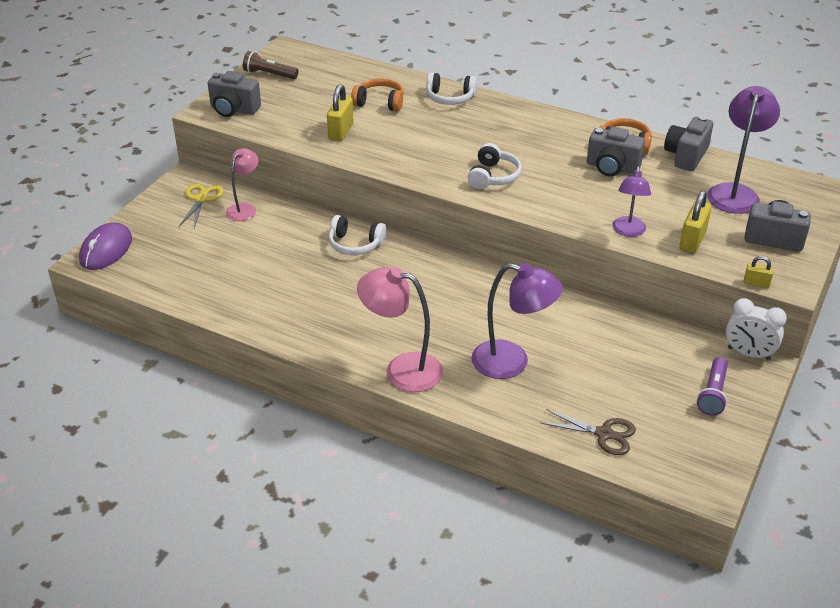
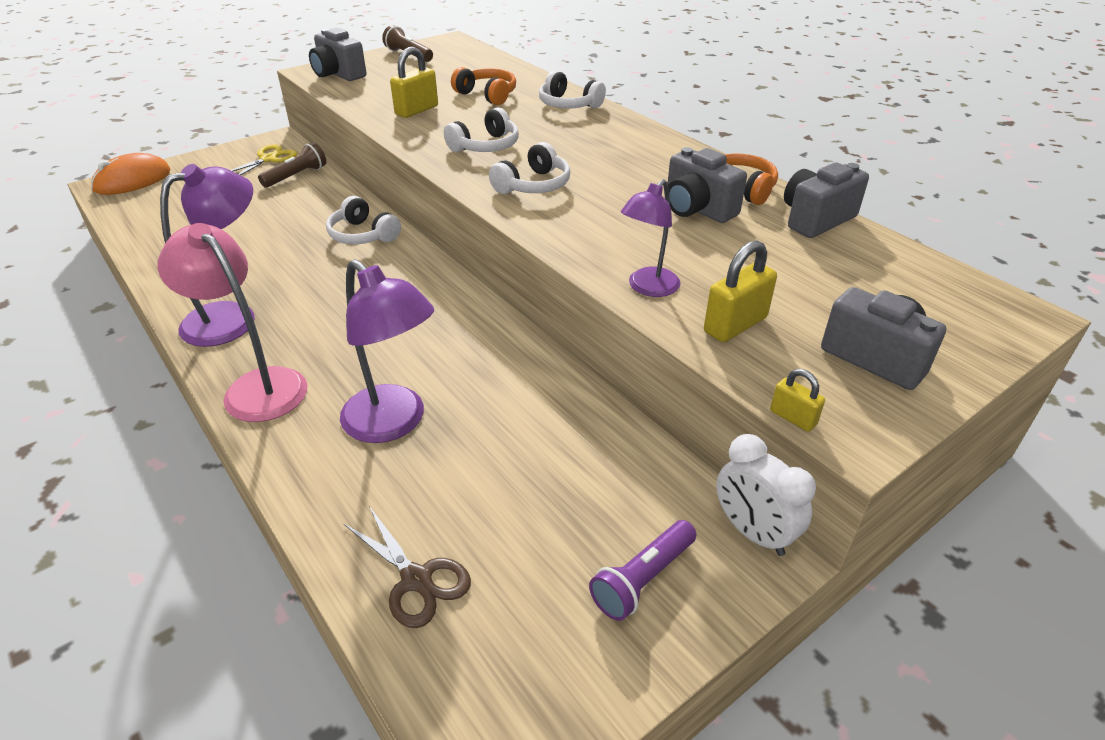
camera: 25 degrees right, 0 degrees up
(106, 250) = (132, 180): purple mouse -> orange mouse
(244, 208) = (296, 176): pink lamp -> brown flashlight
(428, 152) = (485, 146): none -> white headphones
(735, 192) = (856, 279): purple lamp -> purple lamp (233, 318)

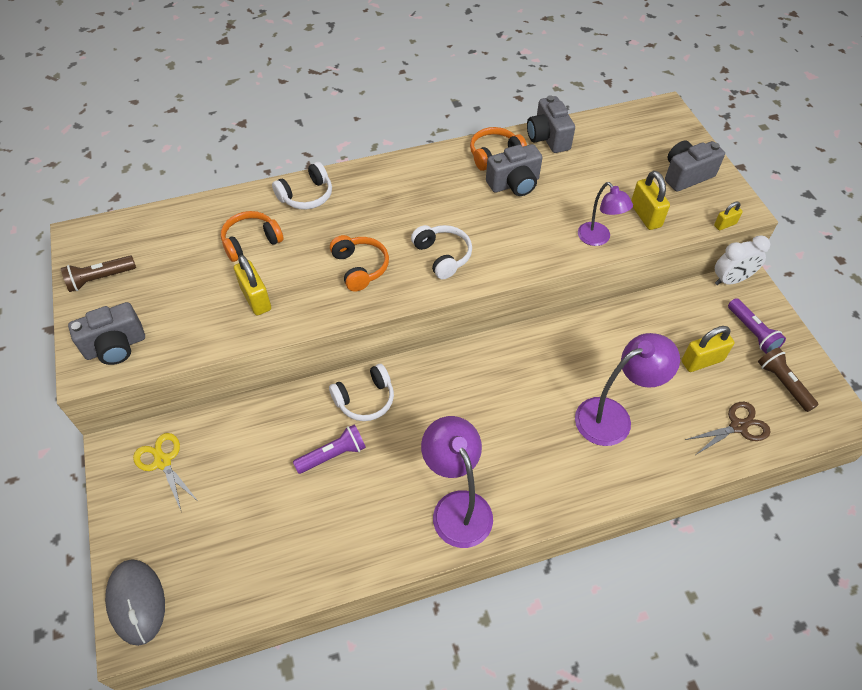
camera: 70 degrees left, 15 degrees up
(132, 180) = (136, 602): orange mouse -> grey mouse
(256, 386) = (551, 494): pink lamp -> none
(289, 232) = (333, 455): none -> purple flashlight
(296, 176) = (219, 439): brown flashlight -> brown flashlight (783, 384)
(485, 146) = (360, 267): white headphones -> orange headphones
(540, 512) = (702, 361): none -> yellow padlock

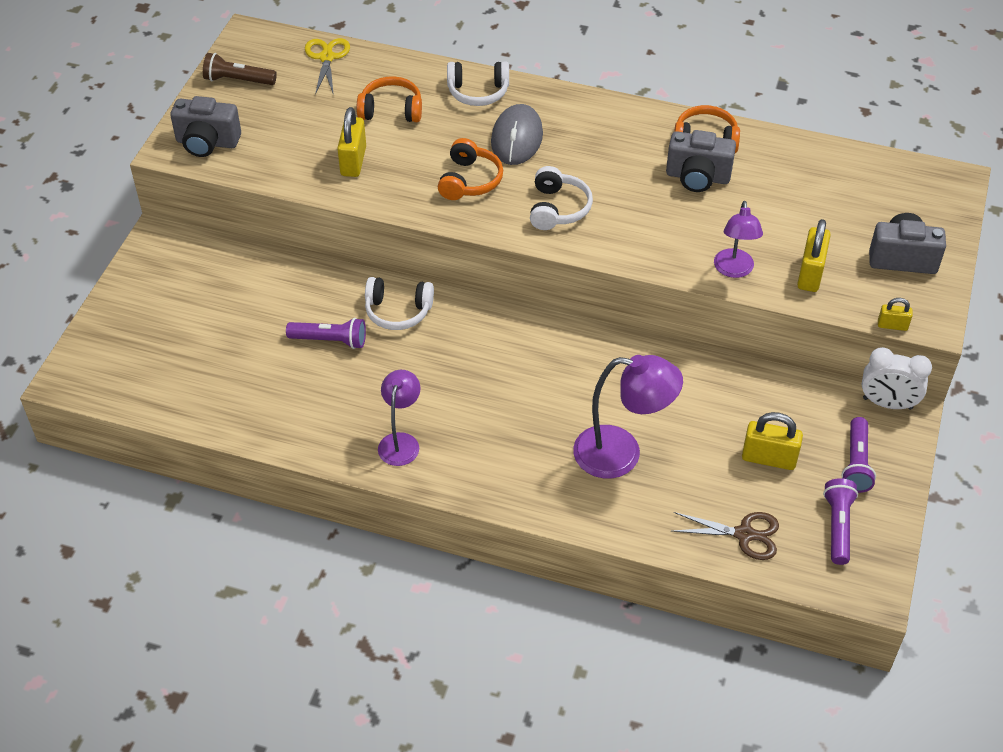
camera: 35 degrees right, 5 degrees down
(136, 602) = (87, 360): grey mouse -> grey mouse (517, 138)
(163, 462) = (187, 268): yellow scissors -> yellow scissors (327, 57)
(457, 507) = (401, 442): purple lamp -> purple lamp, size x0.63
(548, 138) = (782, 149): grey camera -> none
(783, 384) = (838, 526): brown flashlight -> purple flashlight

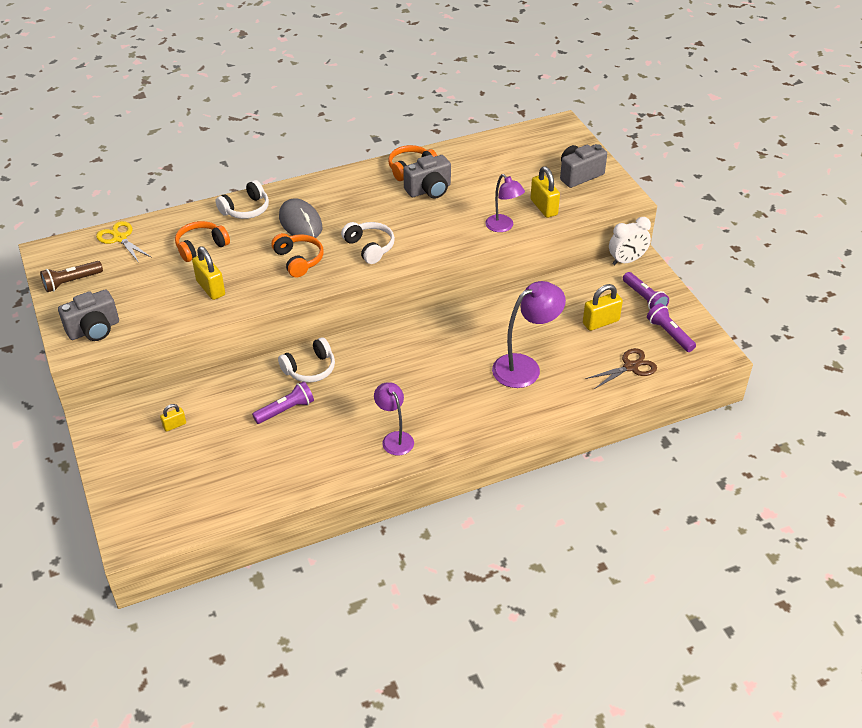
camera: 40 degrees left, 5 degrees down
(892, 325) = (611, 210): yellow padlock -> yellow padlock (174, 425)

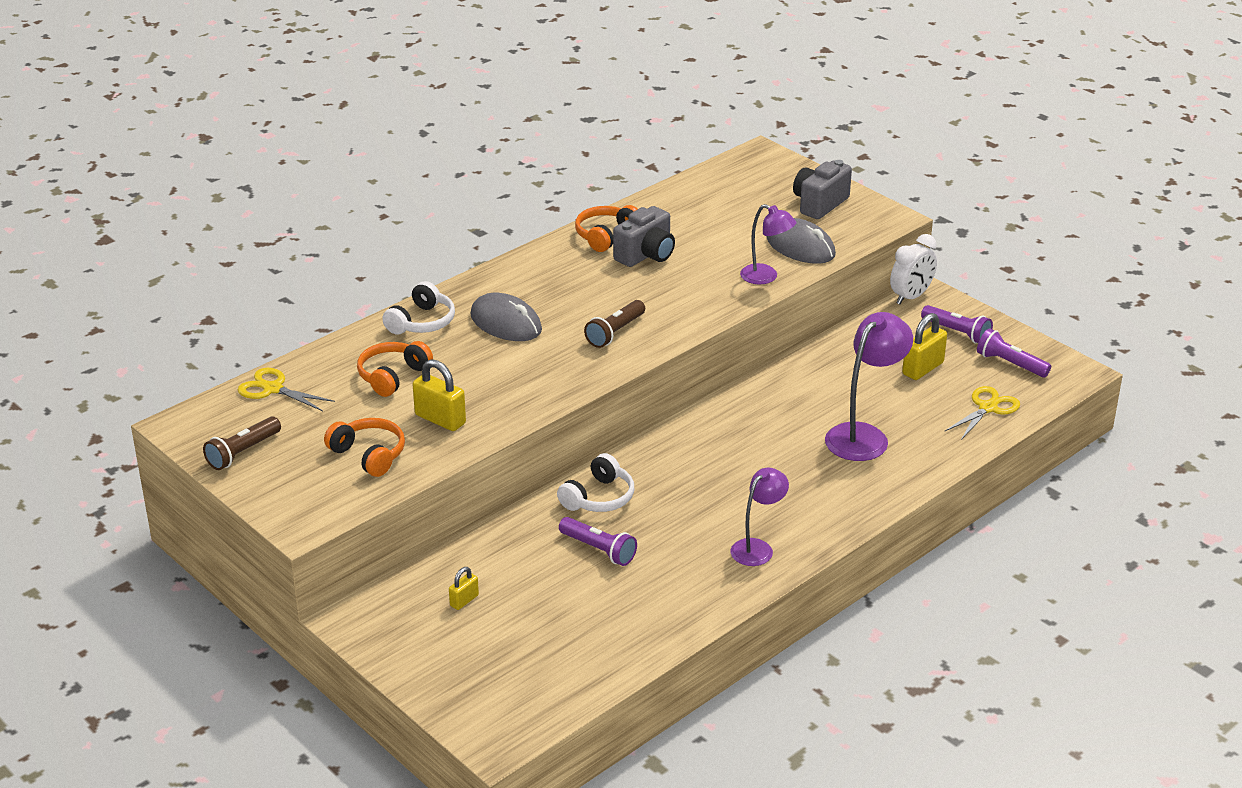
camera: 20 degrees left, 10 degrees down
(94, 329) = (316, 499): grey camera -> none
(285, 410) = (598, 550): purple flashlight -> purple flashlight turned 90 degrees clockwise
(298, 260) = (534, 365): orange headphones -> orange headphones (369, 455)
(369, 247) = (615, 332): white headphones -> brown flashlight
(395, 438) = (757, 548): purple lamp -> purple lamp turned 90 degrees clockwise
(543, 207) = (800, 247): yellow padlock -> grey mouse
(630, 367) = (987, 408): brown scissors -> yellow scissors

